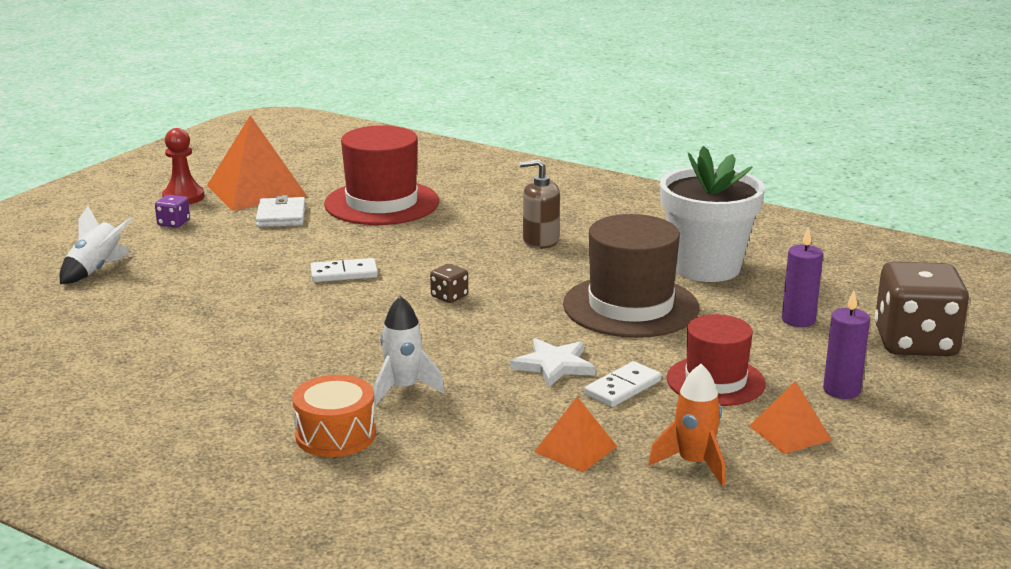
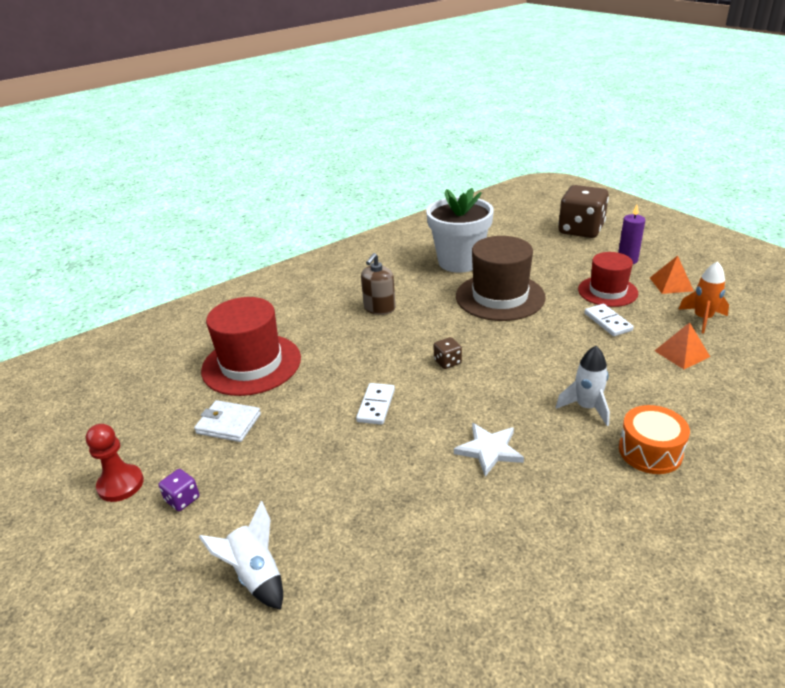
camera: 65 degrees left, 10 degrees up
(256, 190) = (154, 431): orange pyramid -> none
(554, 365) = (570, 339): white star -> white star (489, 450)
(798, 320) = (542, 252): purple candle -> none

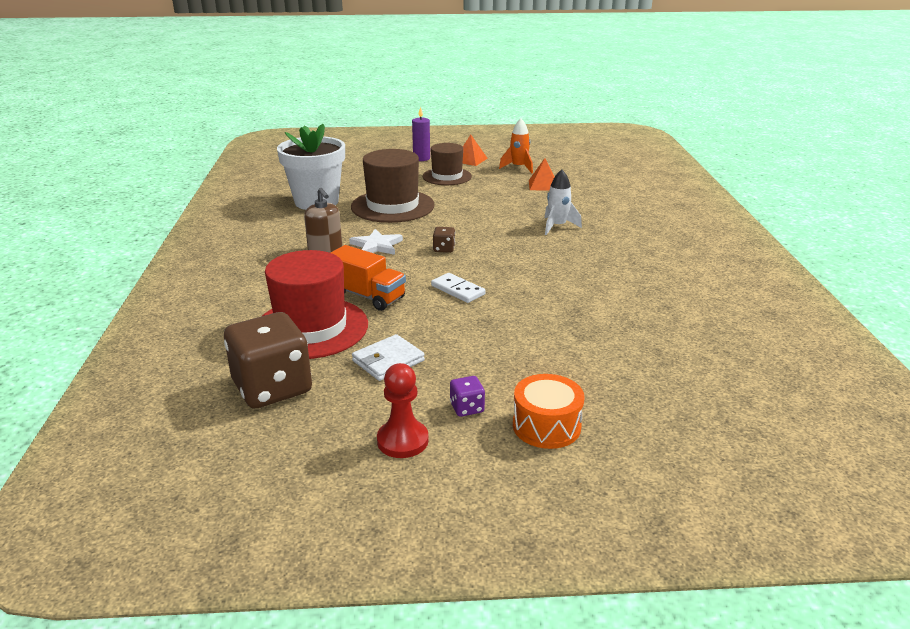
camera: 60 degrees left, 5 degrees down
(256, 575) = (595, 391): white rocket -> none
(322, 364) = (367, 296): none -> orange truck
(489, 450) = (560, 268): white star -> white star (376, 246)
(581, 230) = (357, 155): brown dice -> brown dice (272, 388)
(607, 291) = (447, 176): red hat -> brown hat
(608, 322) = (480, 189): white domino -> none
(650, 451) = (617, 226): orange drum -> orange drum (546, 426)

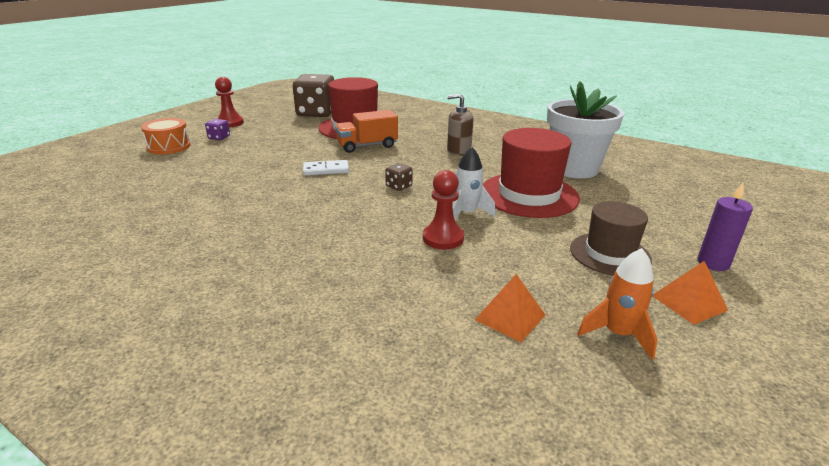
camera: 125 degrees right, 0 degrees up
(376, 246) = (442, 166): white star -> none
(388, 361) = (289, 134): white wallet -> none
(392, 206) = (529, 195): brown hat -> red hat
(498, 214) = (443, 238): none -> red pawn
(557, 226) = (363, 258): white rocket -> white rocket (466, 213)

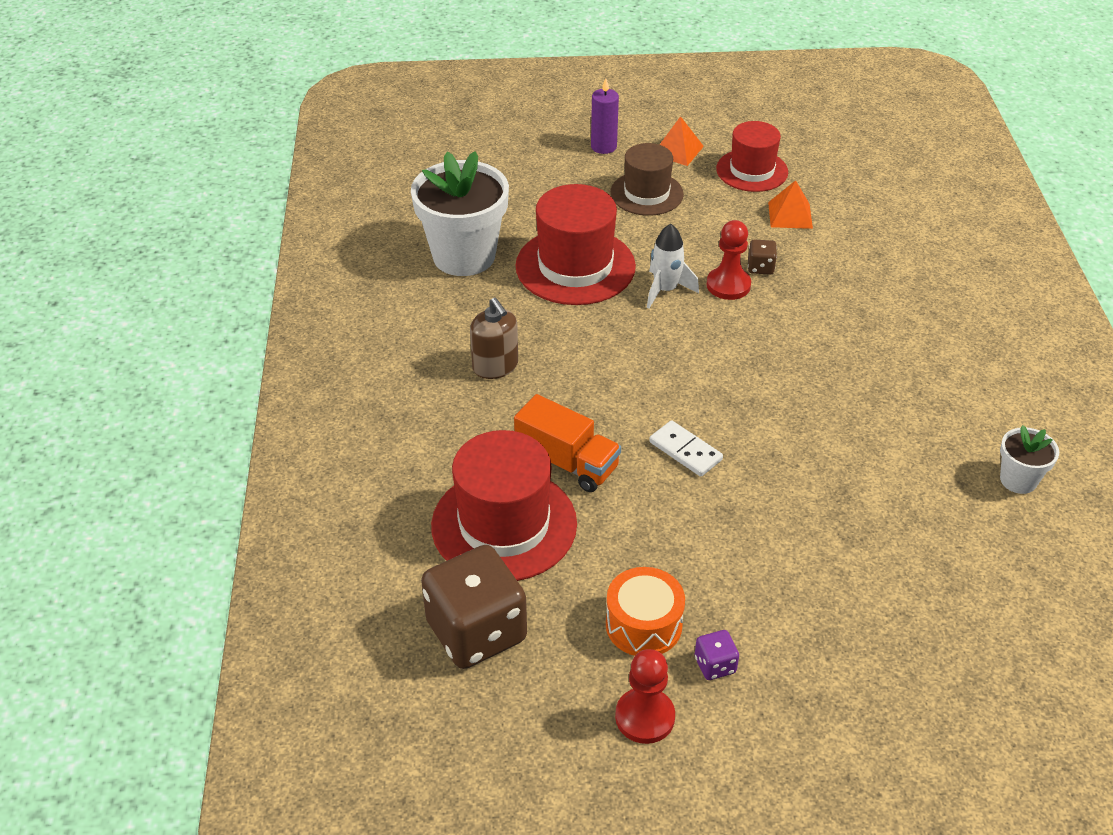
camera: 125 degrees left, 15 degrees up
(102, 252) = (1018, 480): none -> white flower pot
(169, 147) = (811, 694): orange drum -> orange drum (643, 625)
(399, 186) = (658, 364): brown dice -> brown dice (760, 267)
(618, 334) = (752, 170): orange rocket -> red hat

